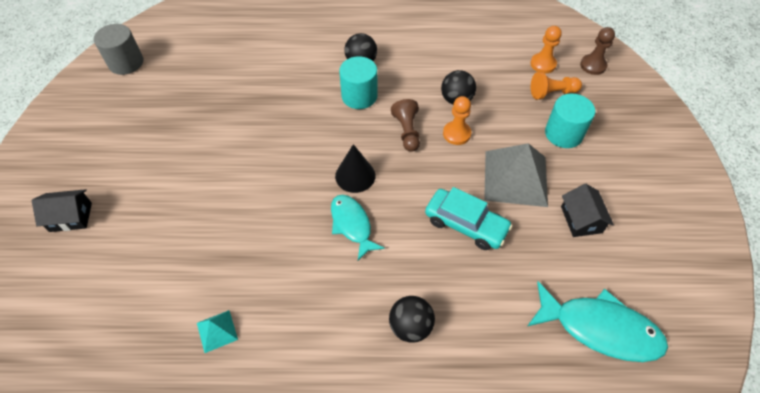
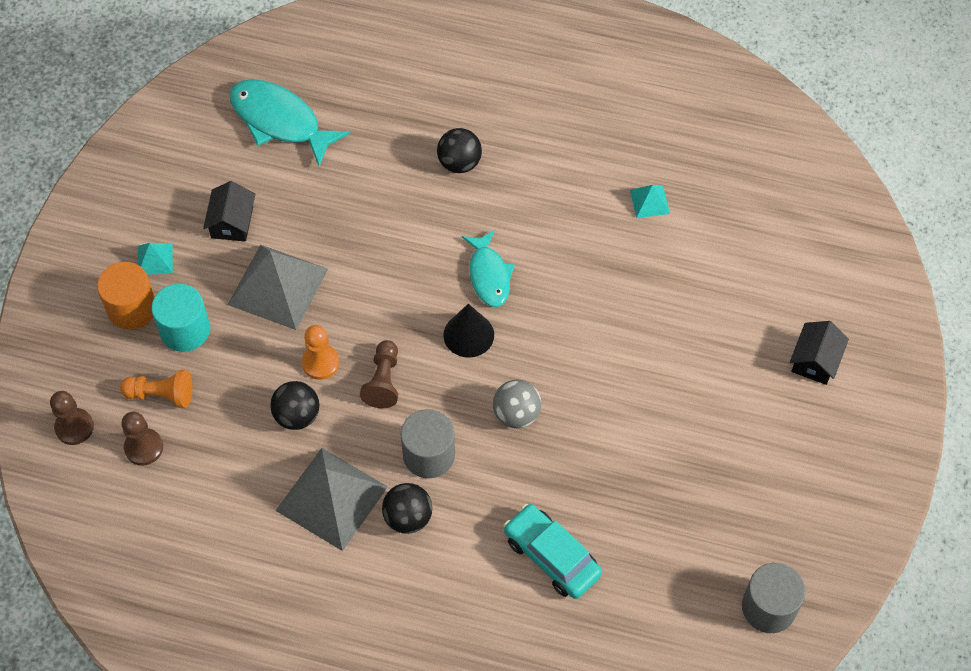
camera: 165 degrees left, 5 degrees up
(71, 217) = (815, 360): black house -> black house turned 75 degrees counterclockwise
(305, 131) = (516, 414): none -> grey ball
(359, 96) = (429, 455): turquoise cylinder -> grey cylinder
(412, 62) = (332, 498): none -> grey pyramid
(466, 224) = (362, 246): turquoise car -> turquoise car (552, 556)
(543, 64) = (144, 447): orange pawn -> brown pawn
(610, 139) = (132, 308): none -> orange cylinder
(620, 177) = (155, 259): none -> turquoise pyramid

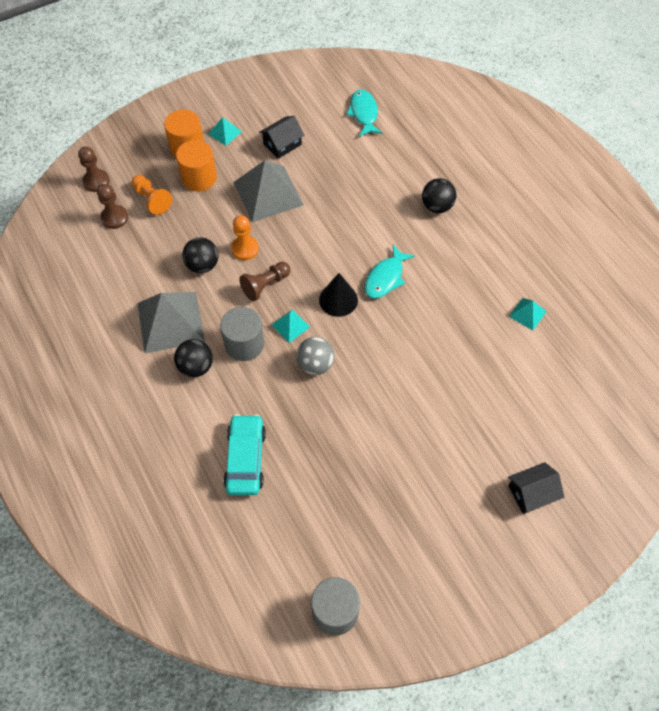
camera: 45 degrees right, 0 degrees up
(185, 330) = (199, 178): turquoise cylinder -> orange cylinder
(280, 121) = (364, 113): turquoise fish -> turquoise fish, size x0.65
(452, 398) = (290, 325): none -> turquoise pyramid

